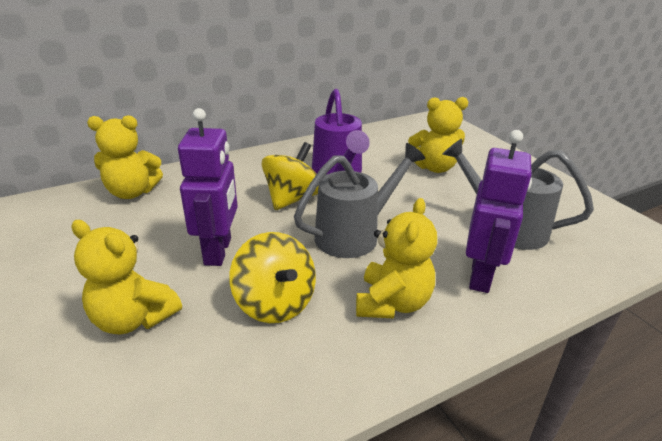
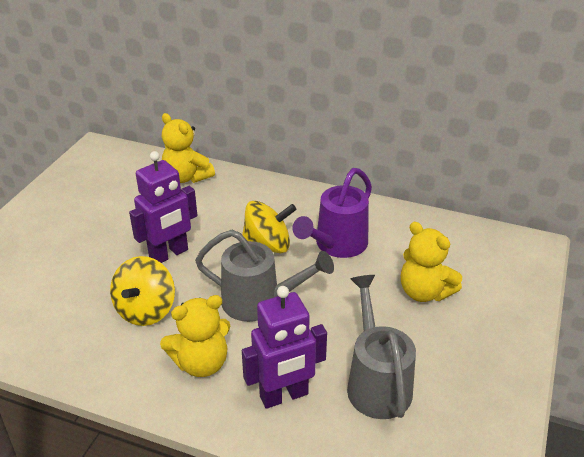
camera: 50 degrees right, 5 degrees up
(134, 319) = (79, 265): yellow teddy bear -> none

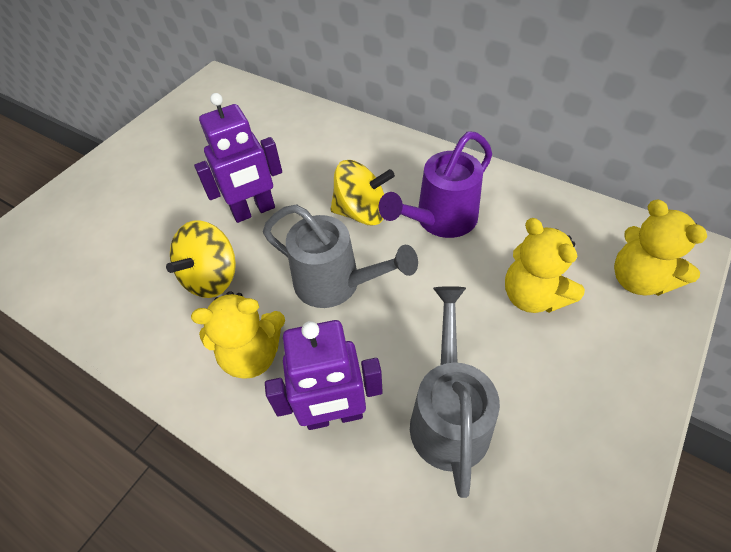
camera: 15 degrees right, 15 degrees up
(187, 177) = (296, 120): yellow teddy bear -> yellow teddy bear (638, 280)

